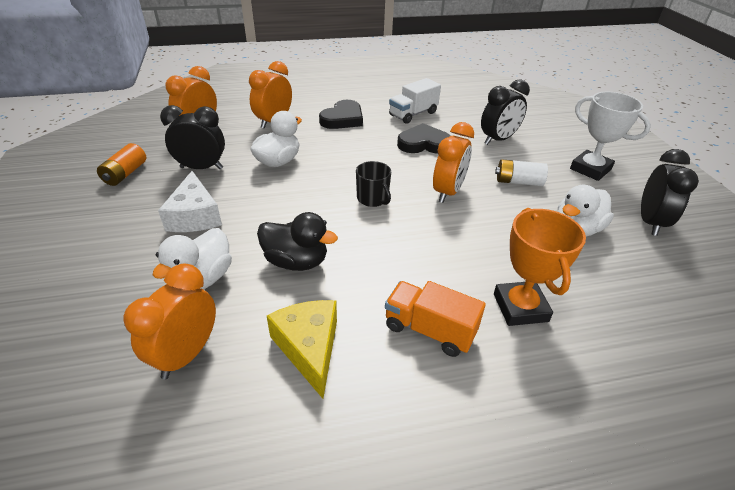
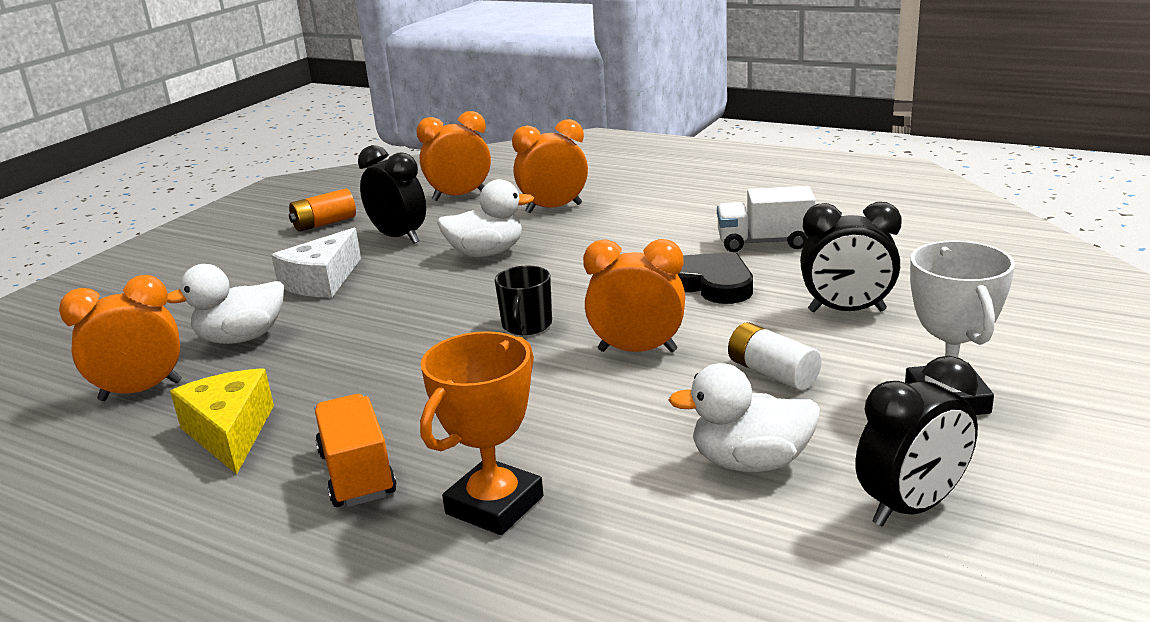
camera: 45 degrees right, 15 degrees down
(296, 261) = (342, 356): black duck -> none
(309, 348) = (230, 433): yellow cheese -> yellow cheese turned 45 degrees counterclockwise
(343, 119) = (648, 225): black heart -> none
(448, 192) = (637, 350): orange clock -> orange clock turned 150 degrees counterclockwise

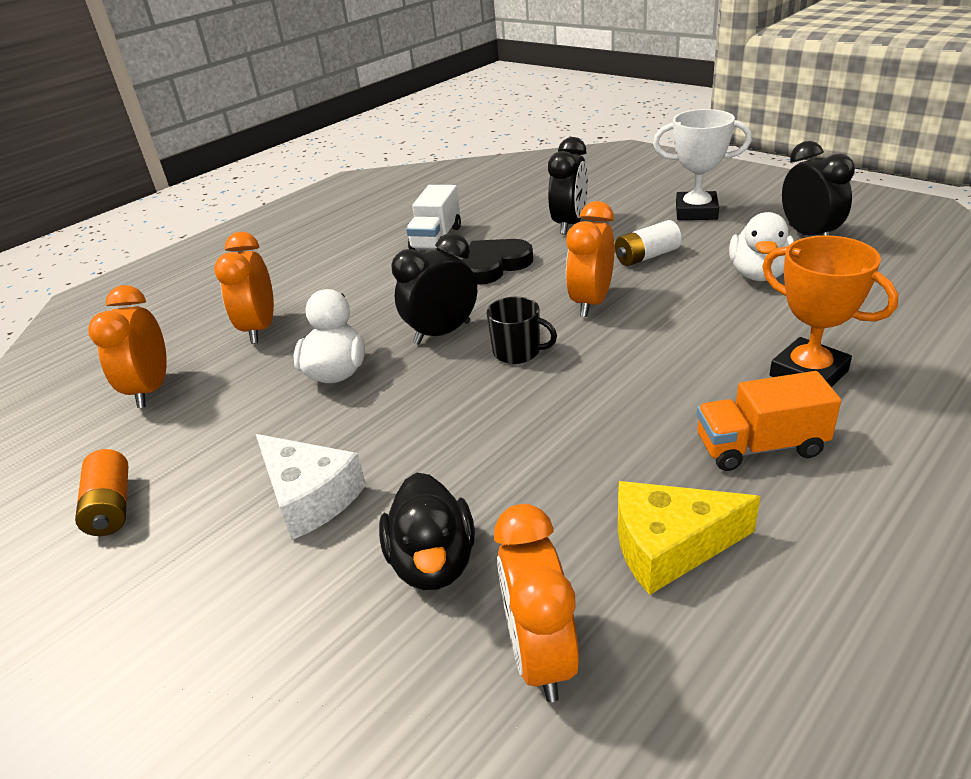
camera: 75 degrees left, 10 degrees up
(241, 338) = (433, 562): white duck -> black duck
(399, 237) = (231, 435): black clock -> black clock (442, 333)

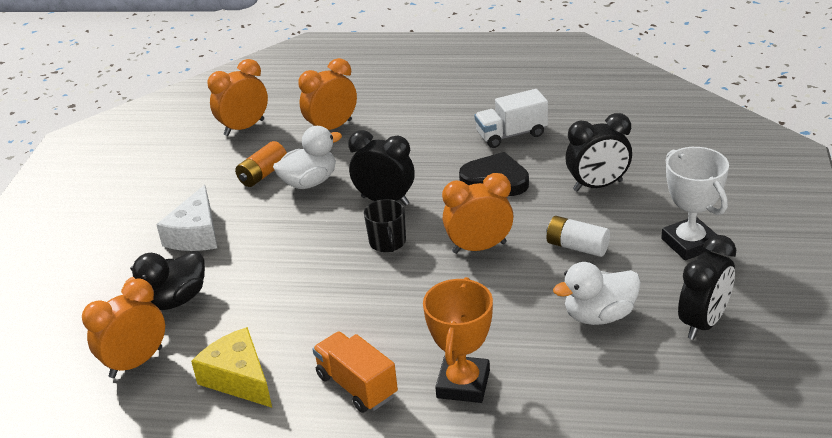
camera: 55 degrees right, 0 degrees up
(111, 507) = (148, 176): orange battery -> orange battery (263, 174)

